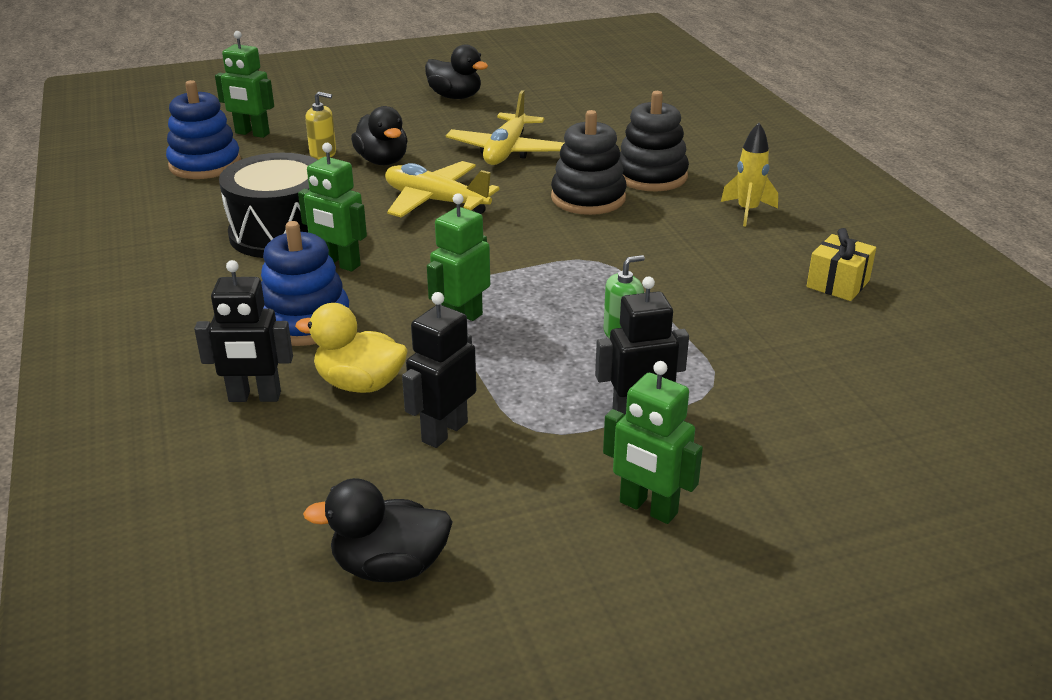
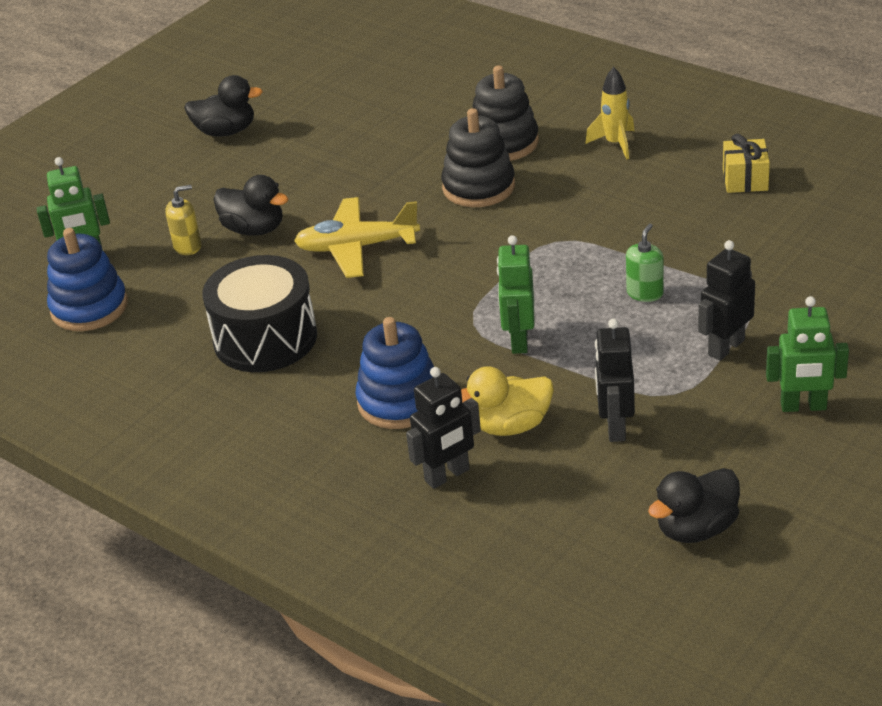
camera: 30 degrees left, 5 degrees up
(339, 264) = (356, 341): green robot -> none
(506, 151) = (351, 171): yellow plane -> none

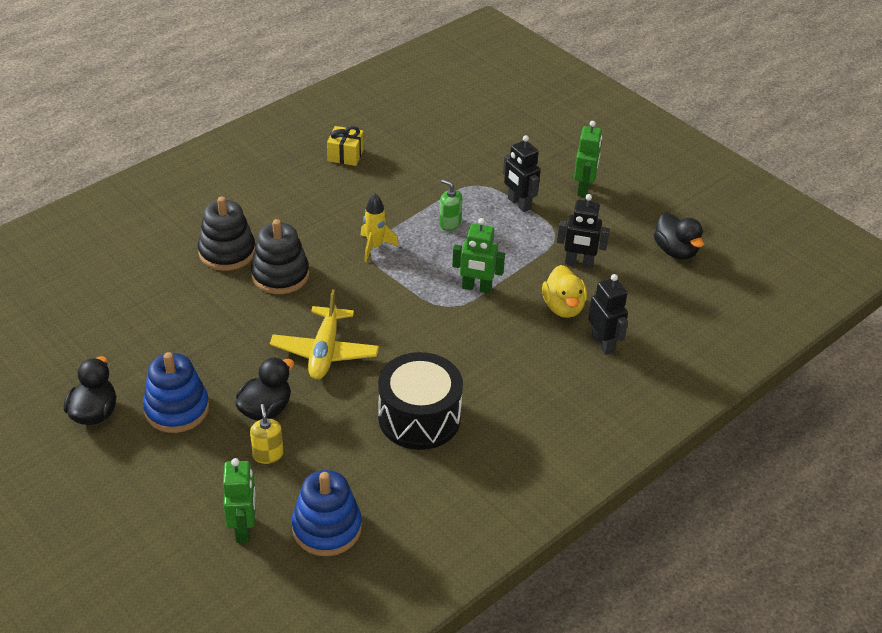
camera: 85 degrees left, 5 degrees up
(399, 401) = (520, 355): blue stacking toy -> blue stacking toy (177, 409)
(615, 144) = (265, 200): yellow rocket -> yellow rocket (375, 247)

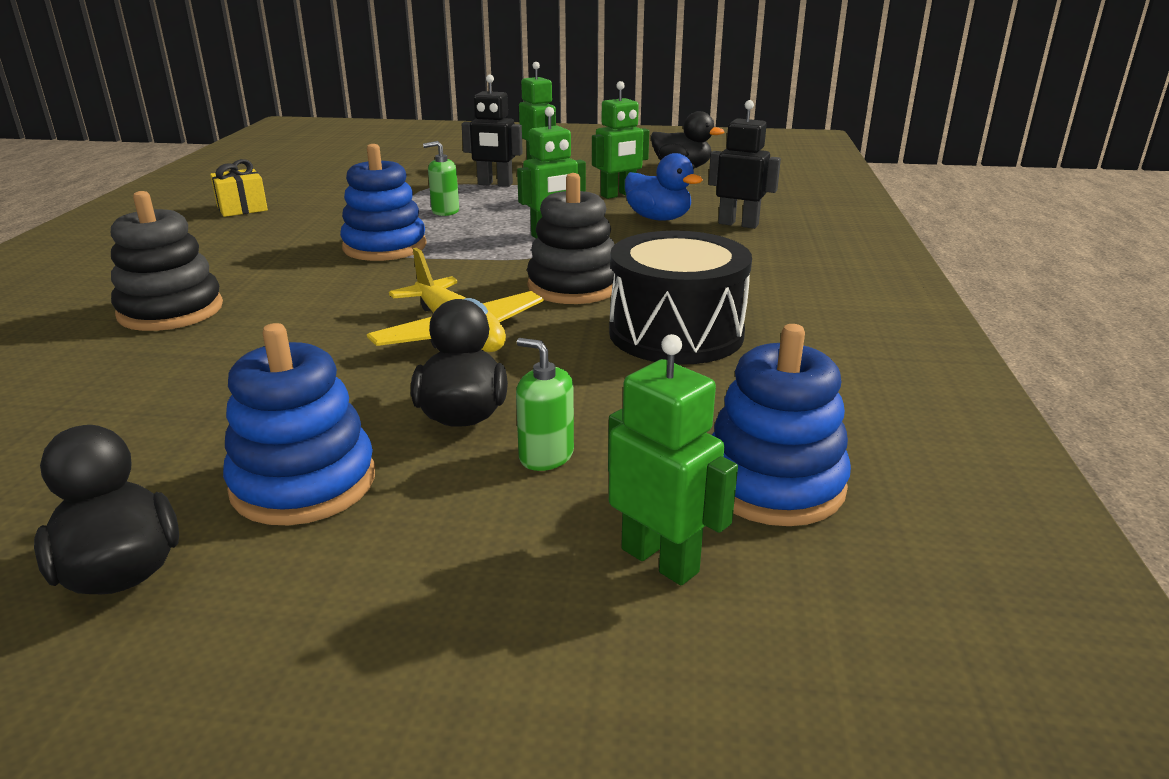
camera: 40 degrees left, 15 degrees down
(268, 454) = (546, 456): yellow soap dispenser -> green soap dispenser
(280, 275) = (287, 301): black stacking toy -> black stacking toy (573, 286)
(375, 247) = (385, 247): yellow rocket -> blue stacking toy
(563, 307) = (658, 218): yellow duck -> blue duck
(579, 263) = (618, 195): black robot -> green robot

